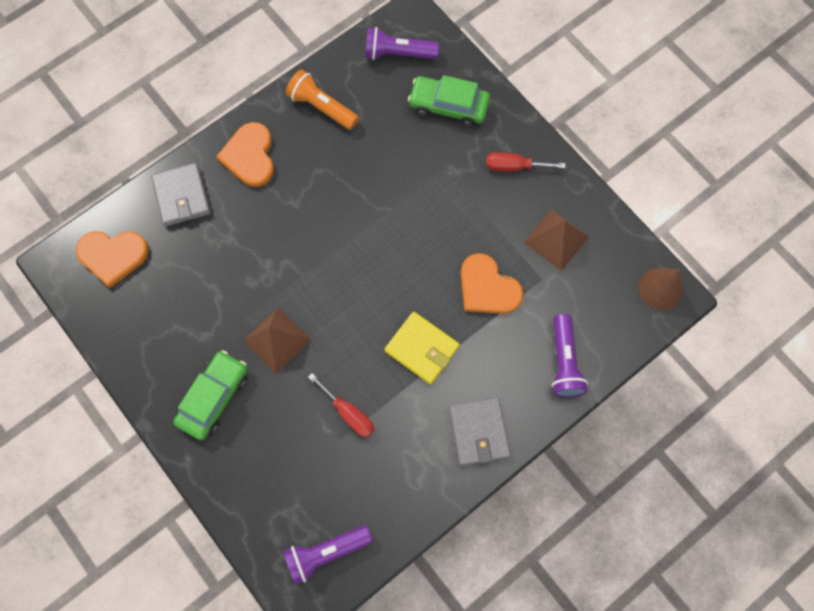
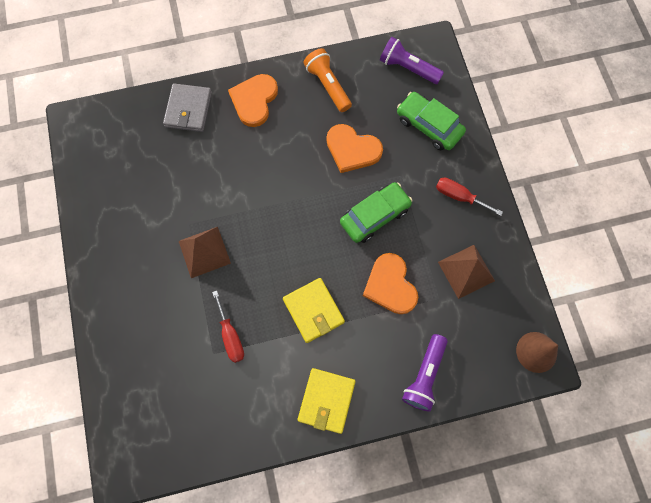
camera: 25 degrees right, 0 degrees up
(113, 256) = (116, 133): orange heart -> orange heart (352, 149)
(214, 397) = (135, 275): green car -> green car (375, 216)
(326, 552) = (158, 440): purple flashlight -> none
(479, 432) = (326, 400): grey wallet -> yellow wallet

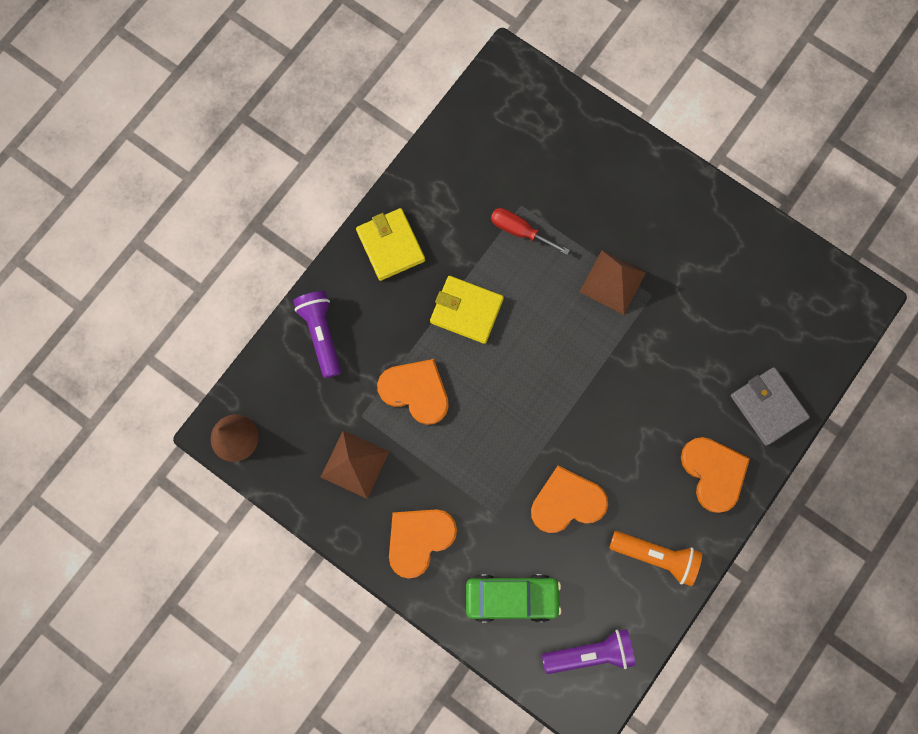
camera: 140 degrees right, 5 degrees up
(375, 216) = (486, 448): green car -> none
(459, 196) = (419, 539): red screwdriver -> orange heart

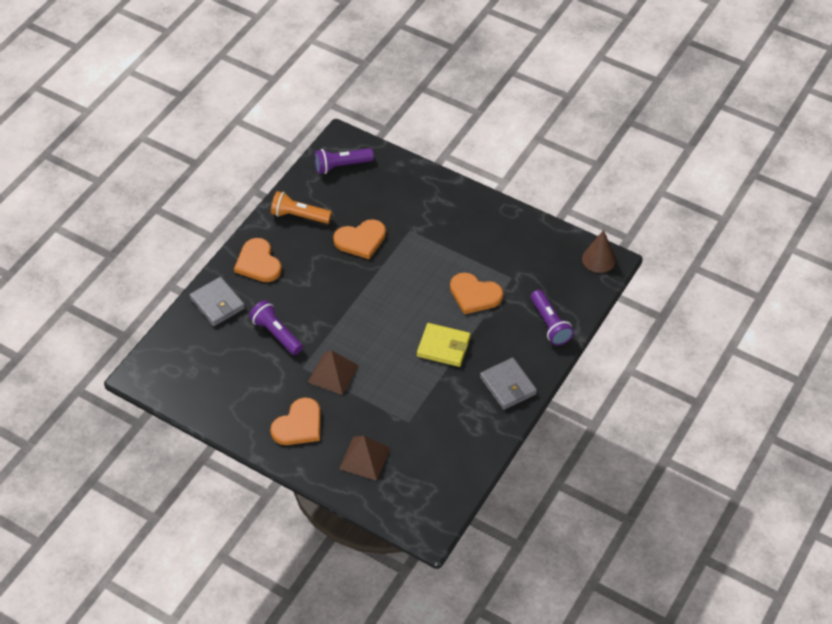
camera: 175 degrees right, 25 degrees down
(354, 464) = (511, 250): brown pyramid -> brown pyramid (365, 458)
(390, 245) = (508, 385): yellow wallet -> grey wallet
(419, 539) = (460, 213): orange heart -> orange heart (299, 425)
(511, 597) = (395, 189): green car -> none
(519, 231) = (407, 403): red screwdriver -> none
(686, 350) = (276, 333): none -> purple flashlight

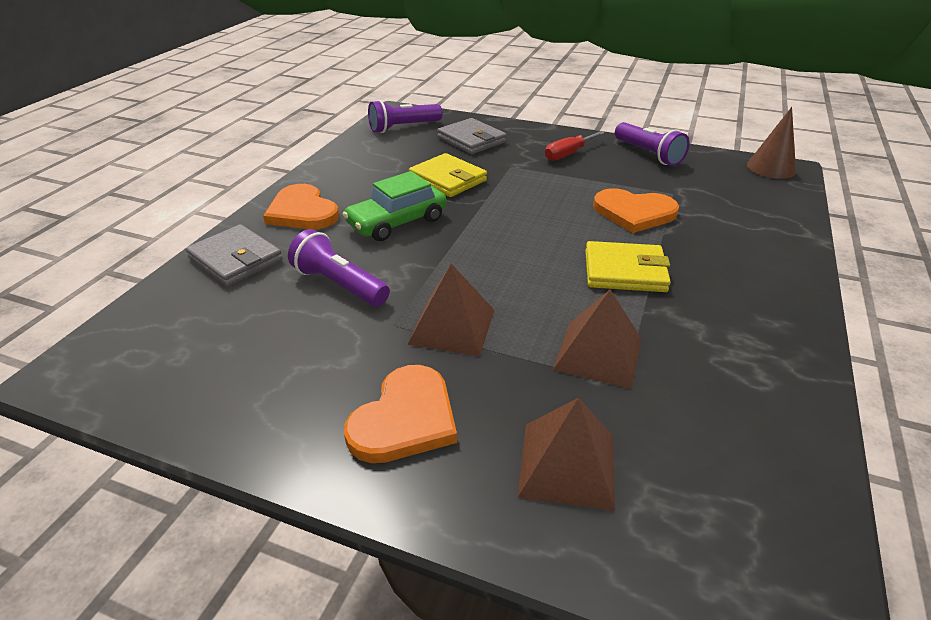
camera: 10 degrees left, 15 degrees down
(299, 216) = (356, 167): orange flashlight -> none
(318, 282) = (397, 222): none -> green car
(361, 240) = (448, 179): orange heart -> yellow wallet
(403, 402) = (598, 353): none -> brown pyramid
(457, 221) = (568, 154): none -> red screwdriver
(508, 385) = (764, 307): grey wallet -> grey wallet (471, 140)
(550, 324) = (765, 230): purple flashlight -> purple flashlight (648, 154)

